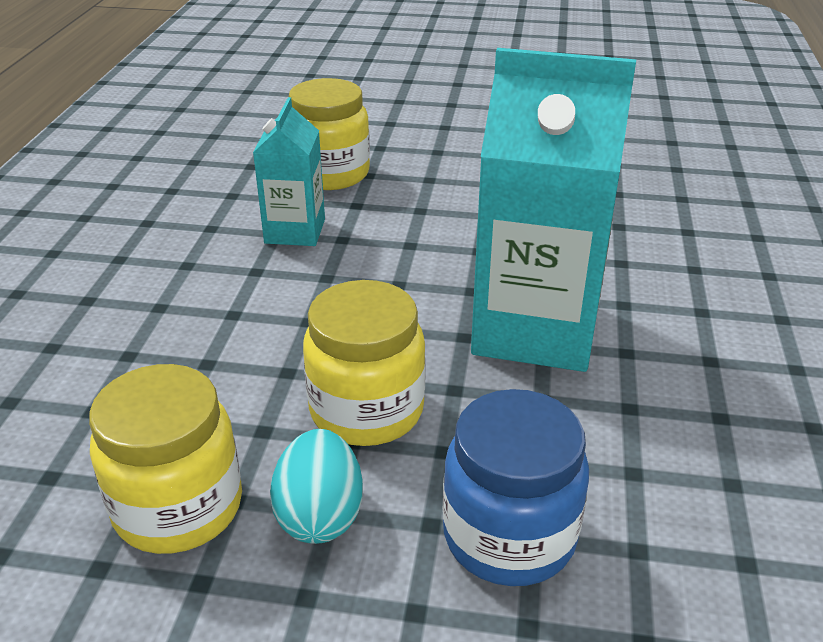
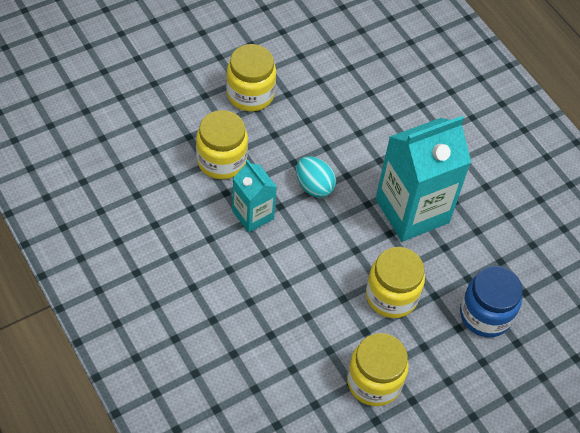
camera: 45 degrees left, 20 degrees up
(320, 515) = (422, 350): turquoise egg -> turquoise egg (314, 186)
(446, 140) = (250, 94): none -> yellow jar

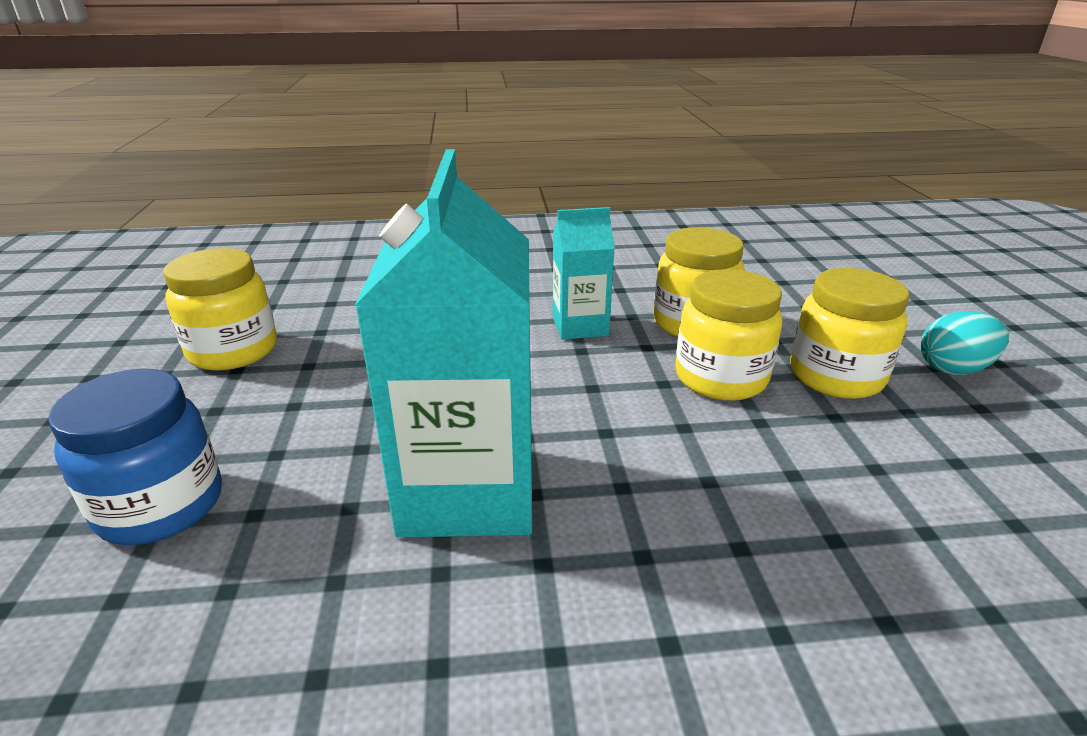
camera: 120 degrees right, 25 degrees down
(314, 186) = (600, 389): turquoise egg -> turquoise egg (953, 369)
(391, 296) = (330, 405): yellow jar -> yellow jar (720, 378)

